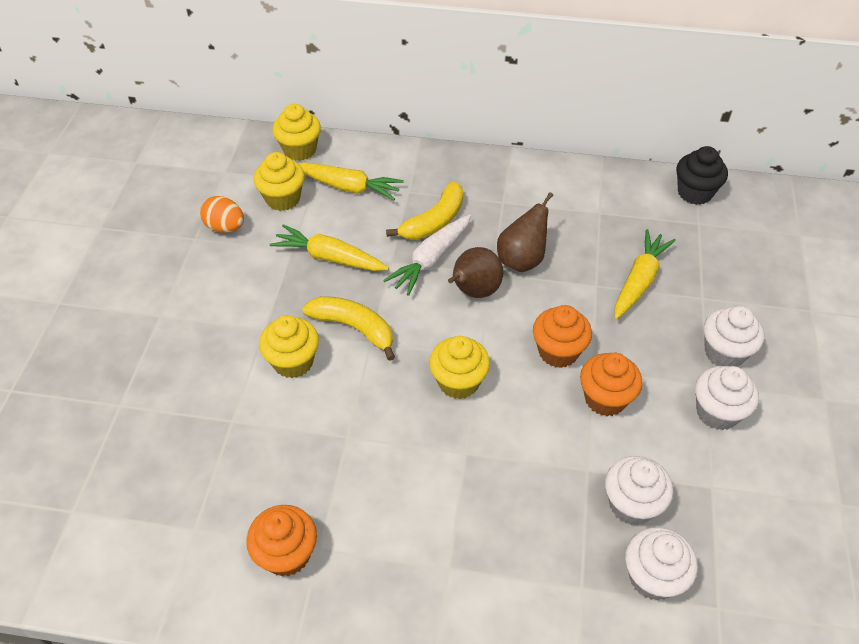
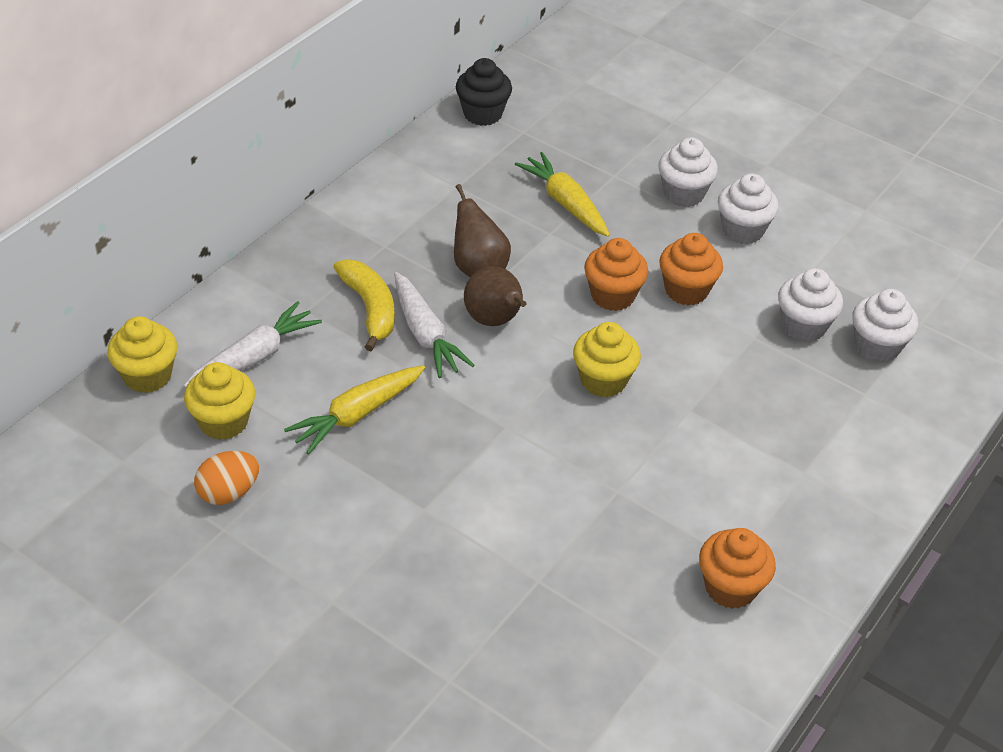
camera: 65 degrees left, 5 degrees down
(293, 362) = (490, 500): yellow cupcake -> none
(348, 187) = (255, 356): yellow carrot -> white carrot
(354, 328) = (477, 432): yellow banana -> none

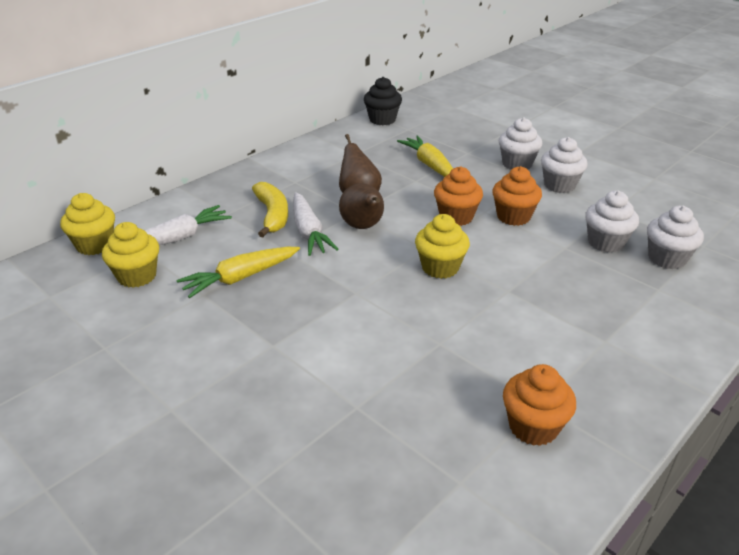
camera: 10 degrees right, 10 degrees down
(228, 492) = (120, 322): orange egg -> none

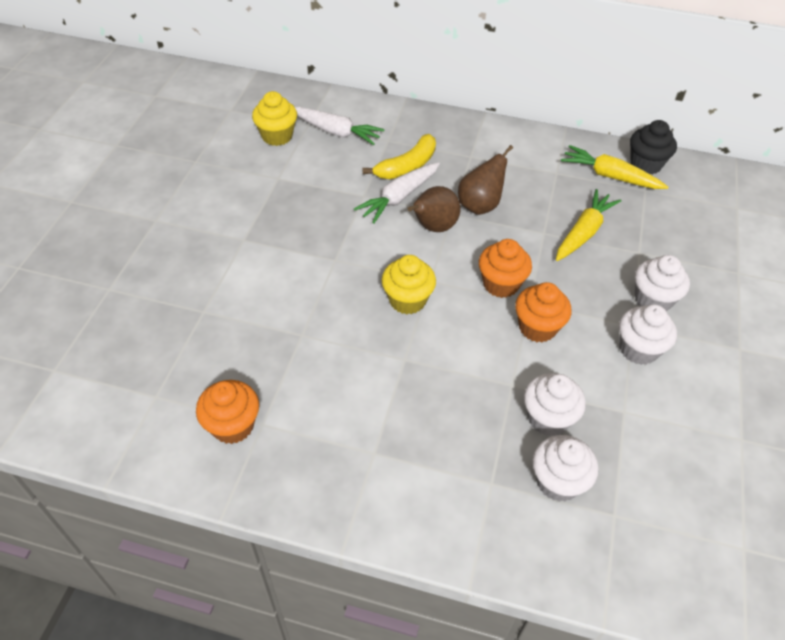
camera: 60 degrees right, 15 degrees up
(95, 245) = (298, 98): yellow cupcake -> none
(240, 278) = (310, 187): yellow carrot -> yellow carrot (609, 176)

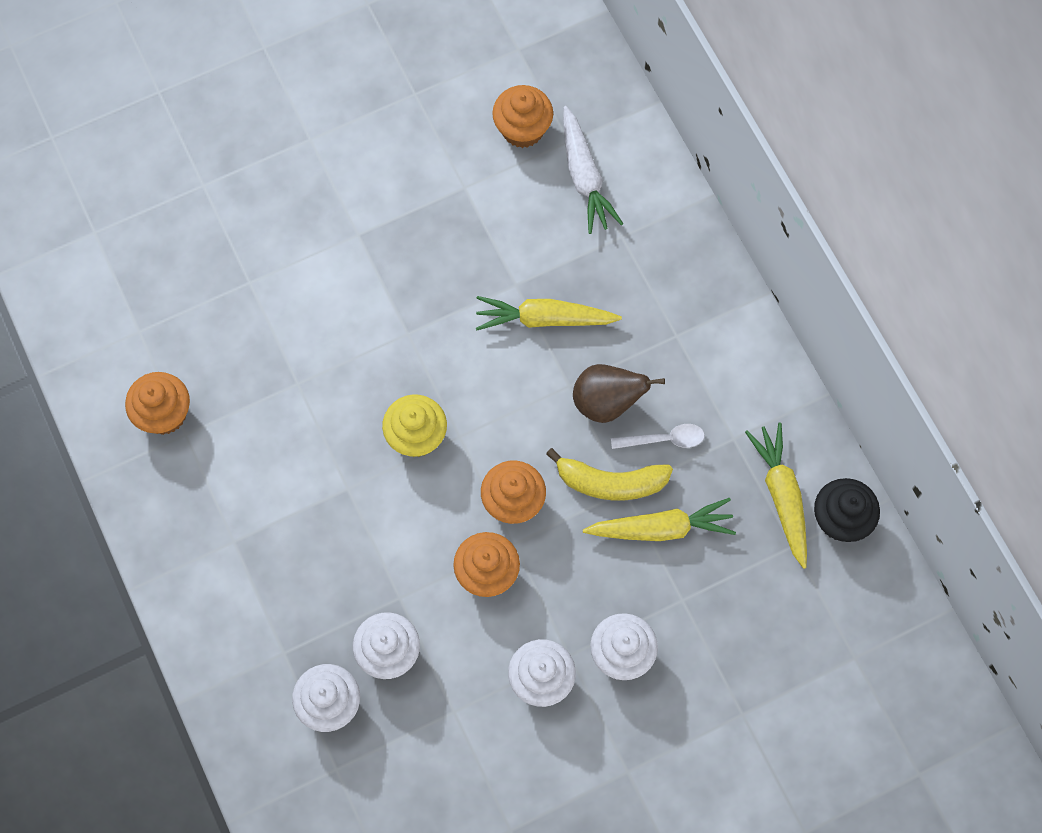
camera: 50 degrees right, 20 degrees up
(277, 136) = (522, 129): yellow cupcake -> orange cupcake
(399, 198) = (544, 319): white carrot -> yellow carrot
(407, 166) = (598, 288): yellow banana -> yellow banana (610, 482)
(433, 227) = (532, 383): brown pear -> none
(528, 198) = (664, 439): none -> white spoon

